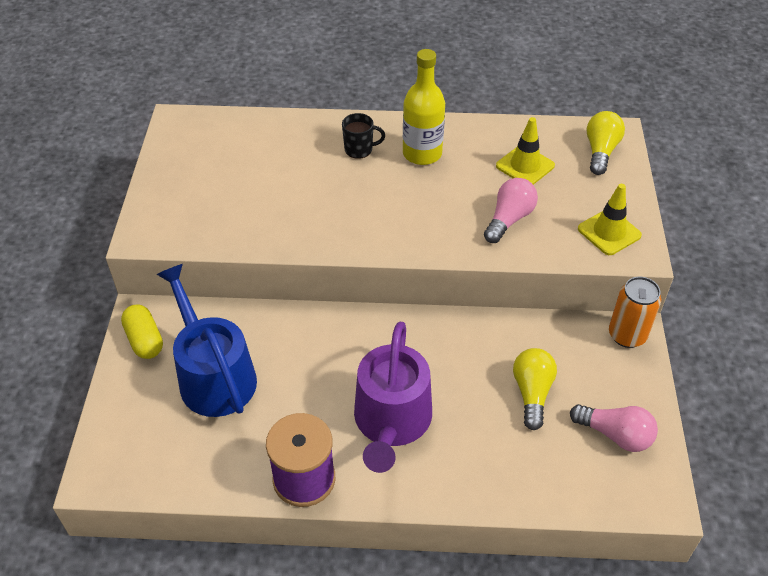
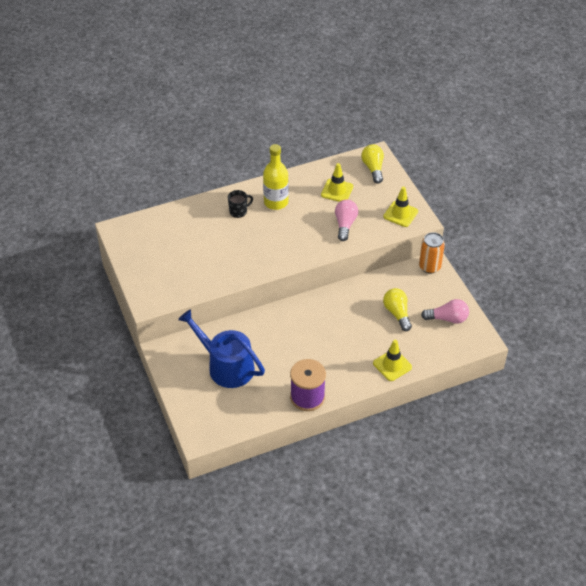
camera: 25 degrees left, 0 degrees up
(145, 340) = (174, 362): yellow capsule -> none
(391, 422) = (335, 354): purple watering can -> none
(476, 480) = (392, 365): none -> yellow traffic cone

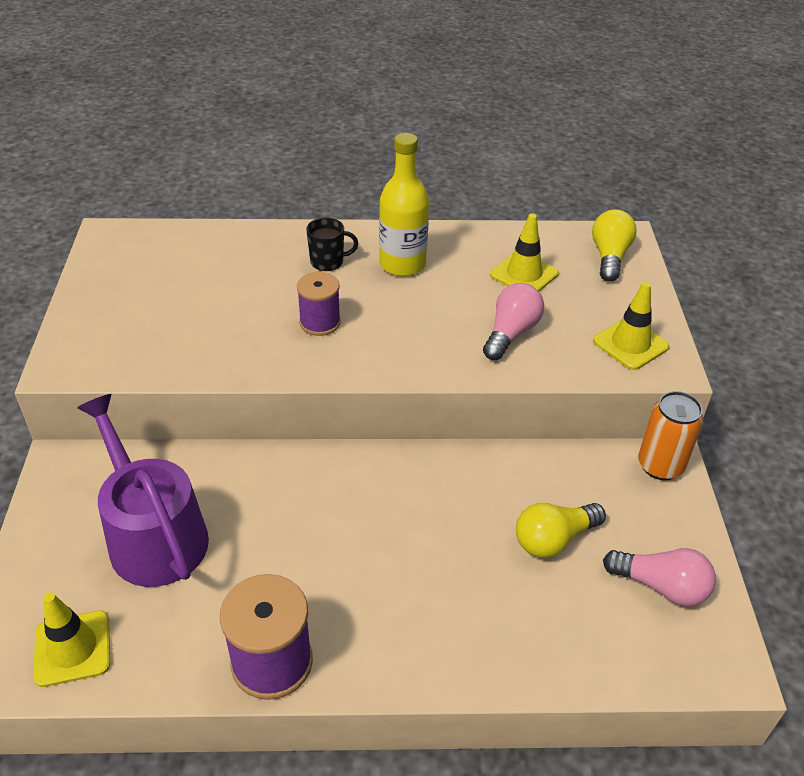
camera: 20 degrees right, 5 degrees down
(226, 366) = (153, 534): blue watering can -> purple watering can
(254, 246) = (320, 322): none -> purple spool
(392, 365) = (493, 653): yellow traffic cone -> yellow traffic cone (72, 648)
(397, 313) = (553, 539): yellow light bulb -> yellow light bulb turned 120 degrees counterclockwise

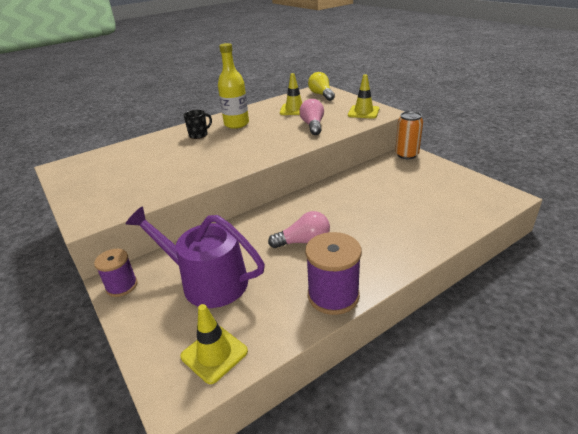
camera: 30 degrees left, 10 degrees down
(320, 322) = (221, 153): purple spool -> purple spool (122, 286)
(553, 539) = (398, 192): yellow light bulb -> none
(661, 586) = (455, 186): pink light bulb -> pink light bulb (303, 242)

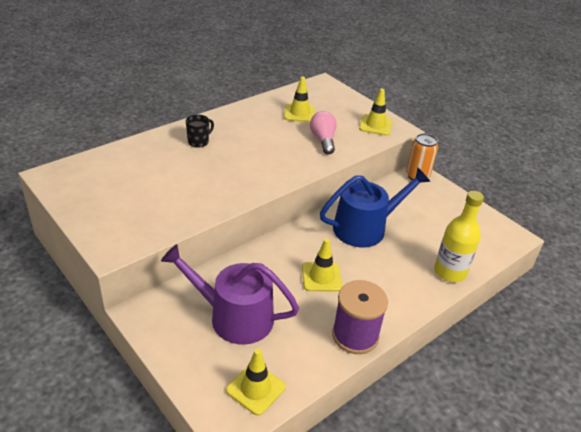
camera: 10 degrees left, 5 degrees up
(122, 286) = (148, 318): purple spool -> none
(236, 124) = (238, 129): yellow bottle -> yellow bottle (450, 272)
(303, 242) = (321, 277): pink light bulb -> yellow traffic cone
(321, 95) = (327, 93): yellow light bulb -> none
(353, 198) = (365, 228): none -> blue watering can

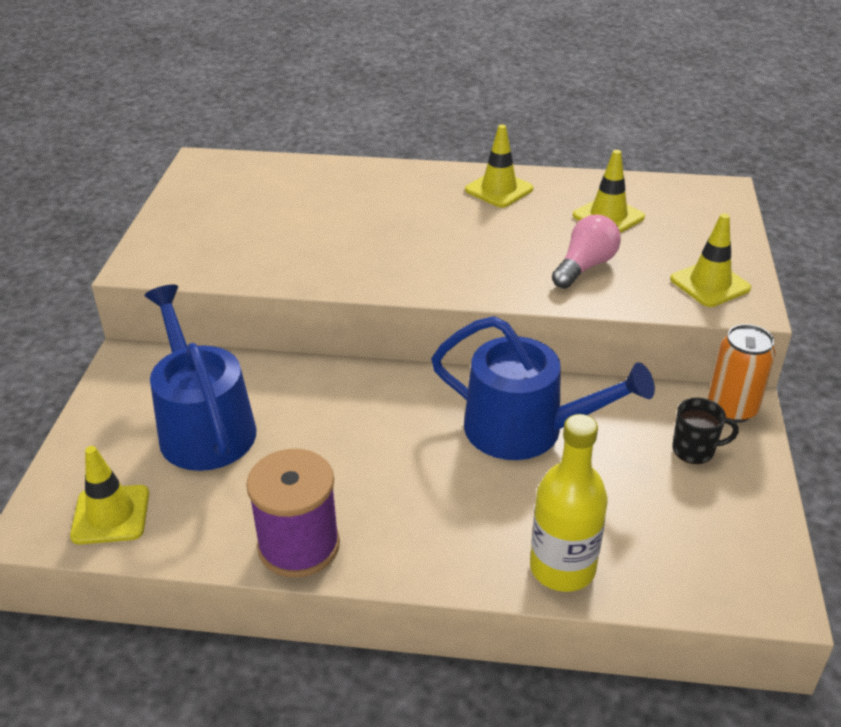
camera: 50 degrees right, 0 degrees up
(199, 141) = (410, 195): black mug -> black mug (694, 450)
(234, 317) = (203, 426): purple watering can -> blue watering can
(321, 277) = (367, 451): yellow traffic cone -> yellow traffic cone (499, 189)

